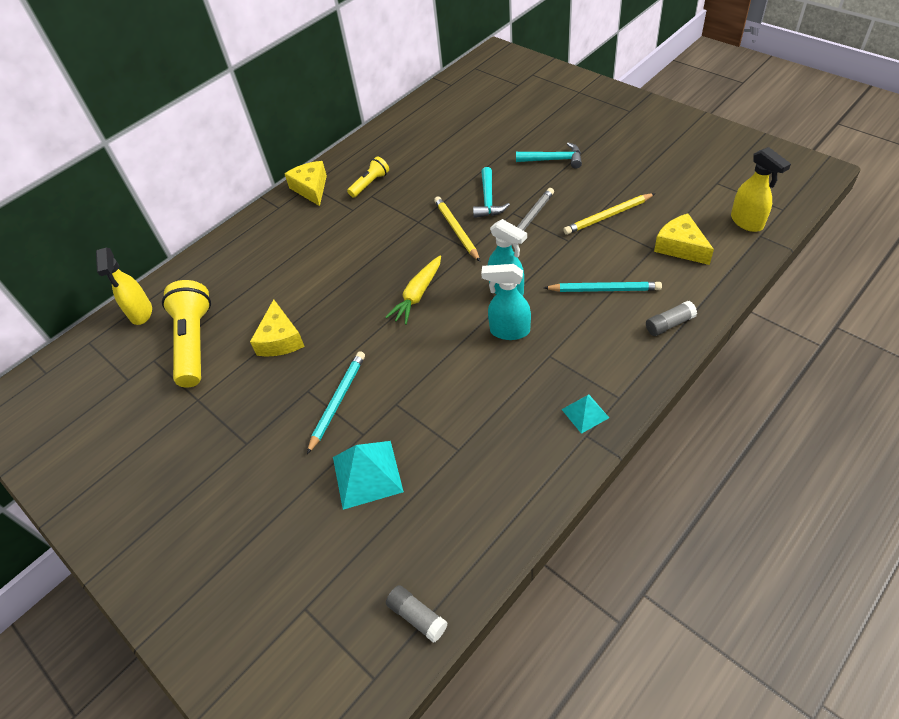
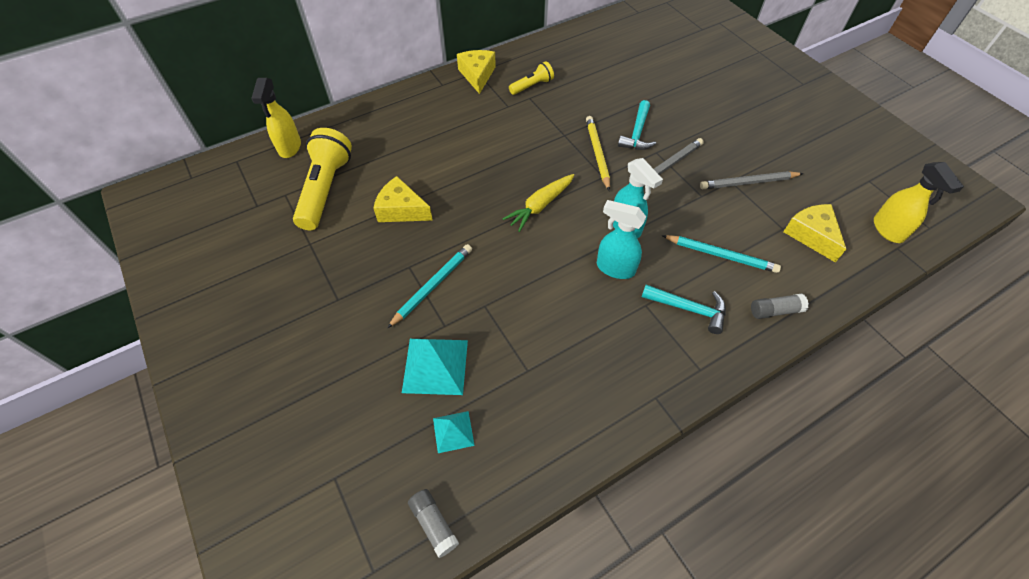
camera: 10 degrees right, 5 degrees up
(280, 339) = (401, 210): yellow cheese -> yellow cheese turned 105 degrees clockwise
(553, 160) = (712, 111): turquoise hammer -> turquoise hammer (688, 309)
(585, 413) = (661, 374): turquoise pyramid -> turquoise pyramid (453, 431)
(608, 216) = (748, 182): yellow pencil -> grey pencil

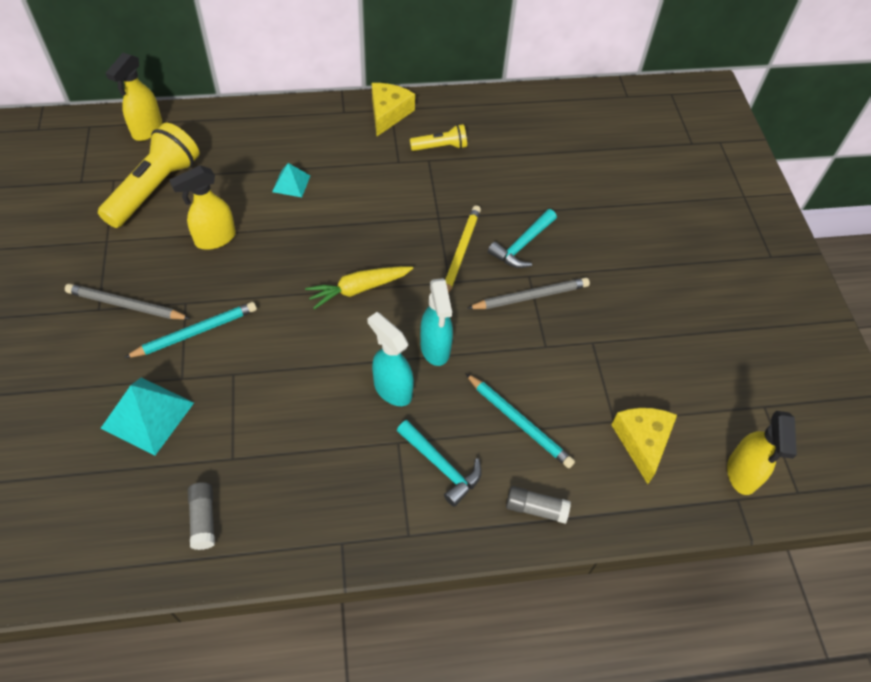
camera: 20 degrees right, 0 degrees up
(401, 210) = (215, 239): yellow cheese -> yellow spray bottle
(434, 524) = (53, 566): grey glue stick -> grey glue stick (203, 519)
(453, 431) = (124, 487): turquoise pyramid -> turquoise pyramid (291, 183)
(748, 182) = (611, 352): grey pencil -> grey pencil (126, 305)

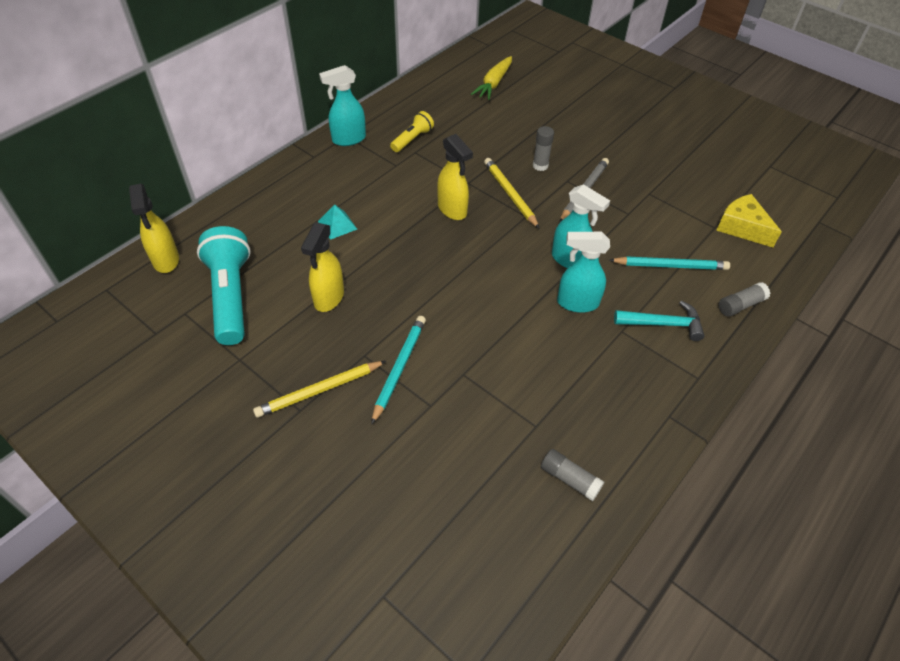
camera: 40 degrees left, 5 degrees down
(126, 305) = (319, 390): grey pencil -> yellow pencil
(147, 415) = (439, 449): turquoise pyramid -> none
(155, 188) = (231, 296): yellow flashlight -> turquoise flashlight
(358, 289) = (475, 259): yellow carrot -> yellow carrot (494, 84)
(388, 113) = (348, 139): yellow cheese -> turquoise spray bottle
(522, 245) = (540, 165): turquoise hammer -> grey glue stick
(742, 474) = (804, 207): yellow spray bottle -> yellow spray bottle (452, 210)

